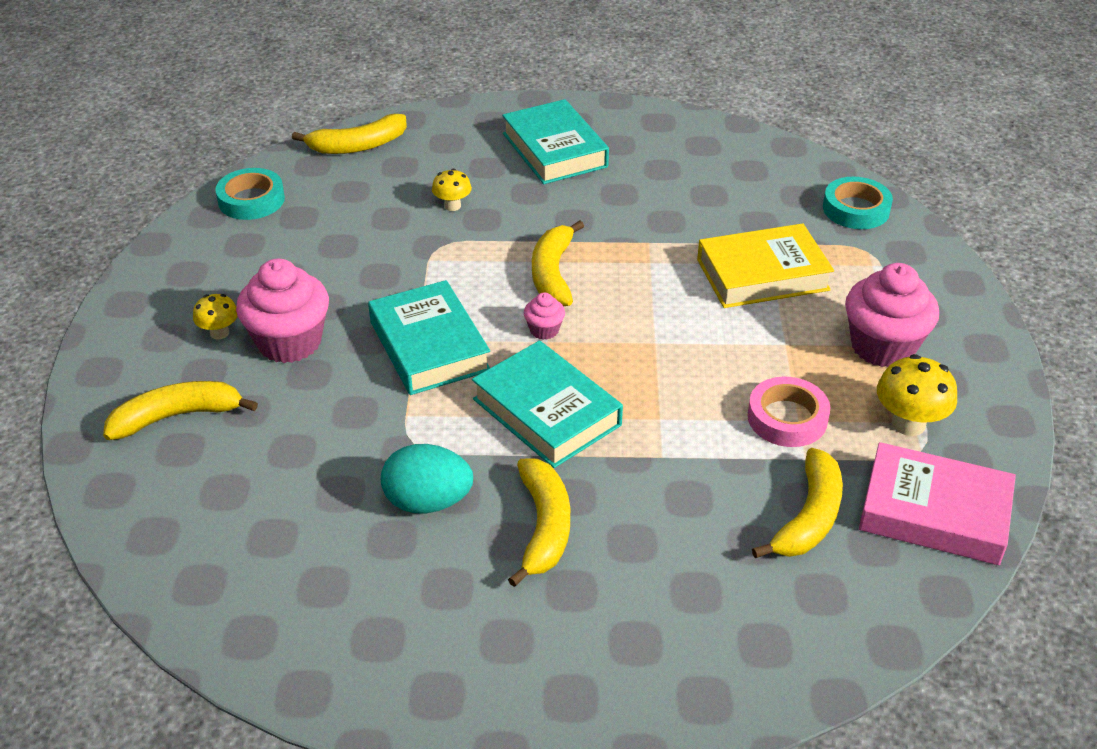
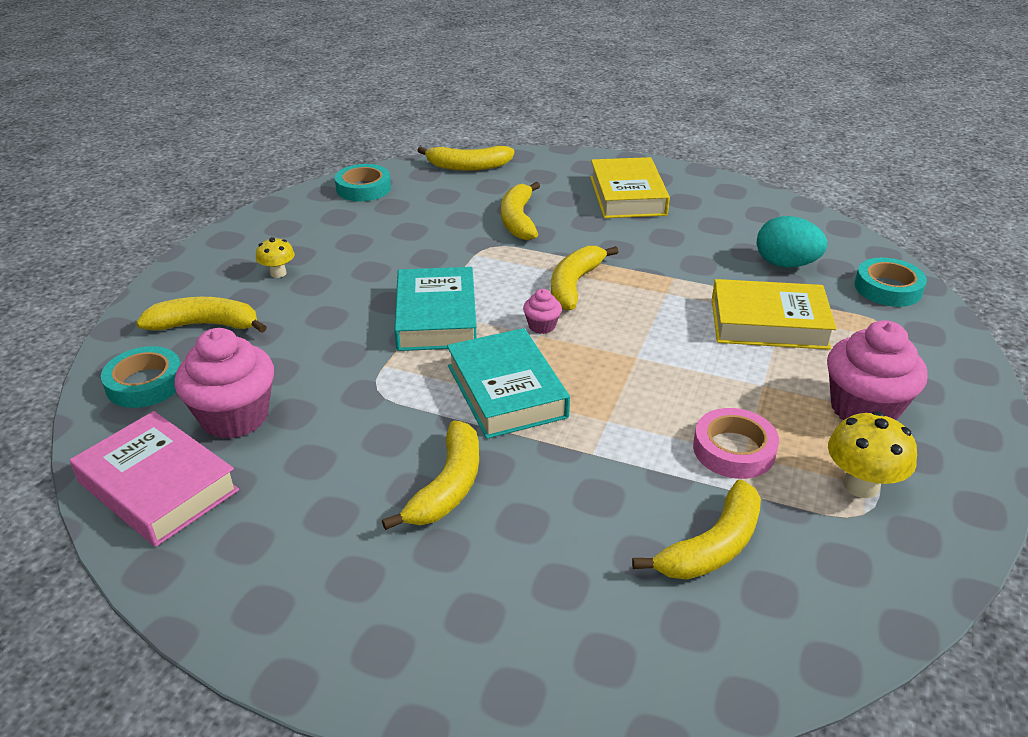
camera: 20 degrees right, 5 degrees down
(155, 502) = (145, 383): none -> turquoise tape
(289, 342) = (326, 291): pink cupcake -> pink cupcake (235, 417)
(428, 502) = (359, 439): turquoise egg -> turquoise egg (785, 264)
(452, 206) = (518, 220): yellow mushroom -> yellow banana
(554, 150) = (627, 196): turquoise book -> yellow book
(934, 512) = (852, 578): pink book -> pink book (158, 486)

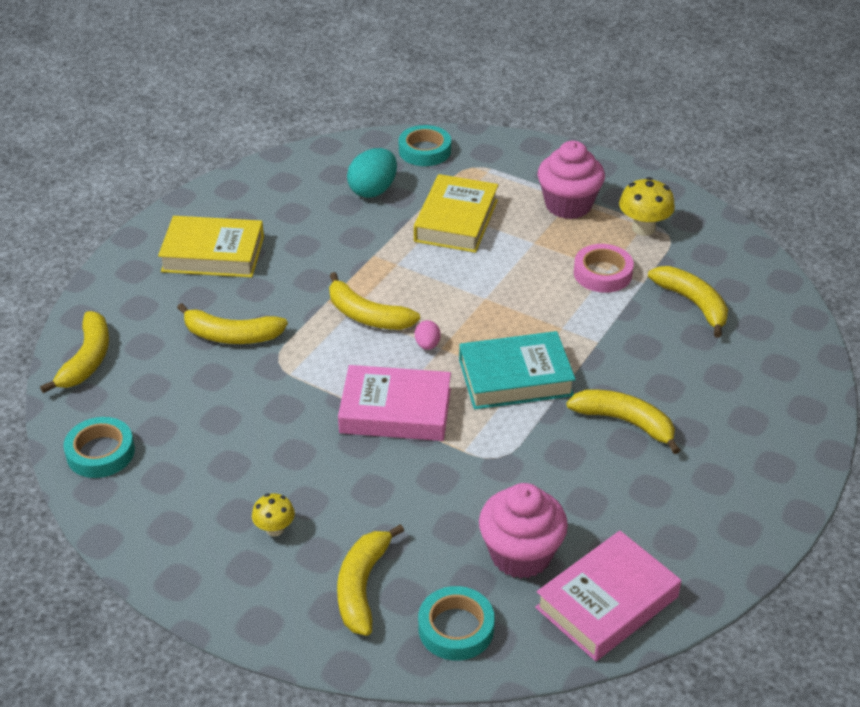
camera: 80 degrees left, 5 degrees up
(436, 317) = (395, 411): turquoise book -> pink book
(542, 326) = (427, 345): pink cupcake -> pink egg

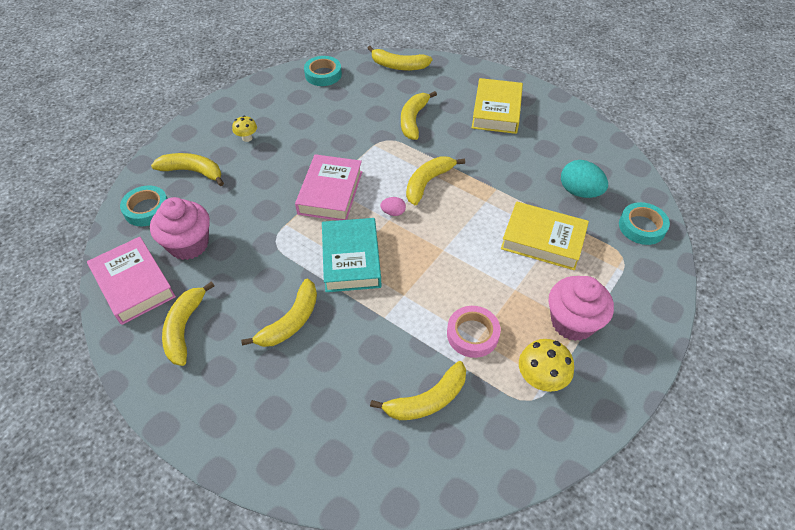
camera: 95 degrees right, 10 degrees up
(663, 525) = (184, 328): none -> yellow banana

